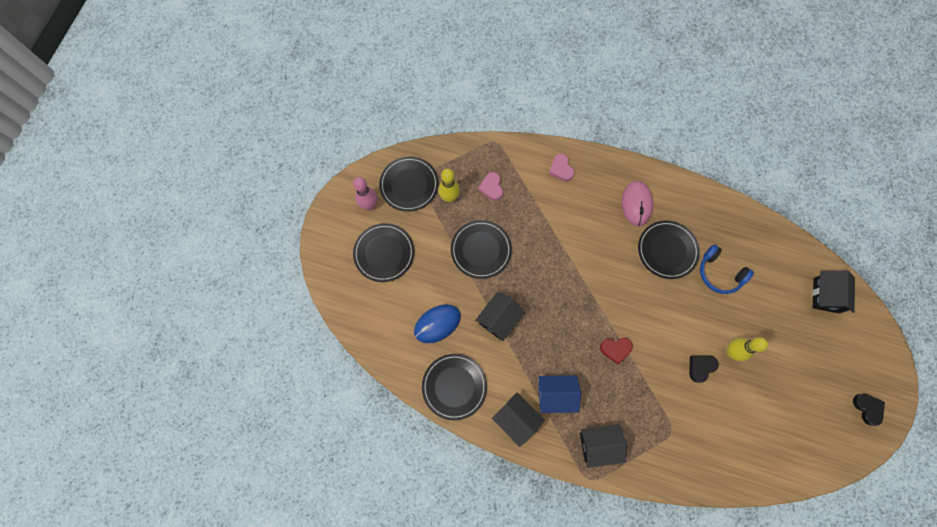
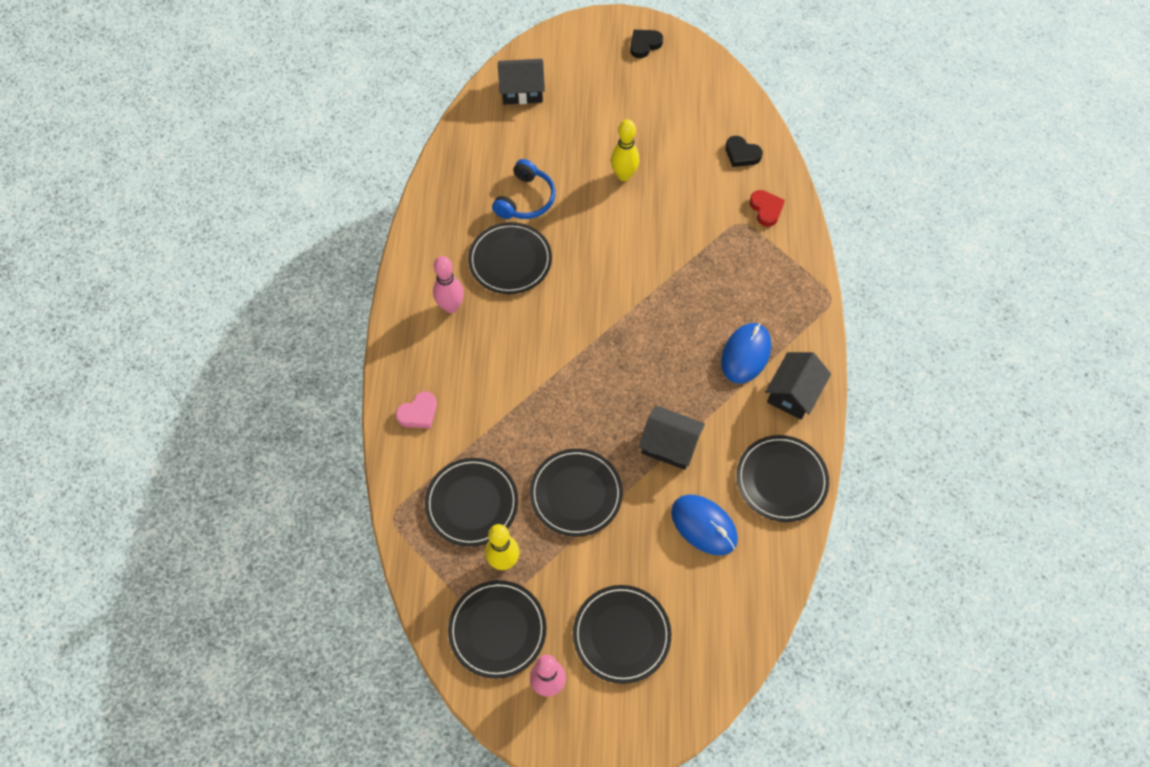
camera: 105 degrees left, 10 degrees down
(491, 187) = (472, 503): pink heart -> black plate
(555, 395) = (745, 354): blue house -> blue mouse
(599, 445) = (788, 295): black house -> none
(615, 349) = (663, 297): red heart -> red heart (766, 209)
(636, 204) = (451, 306): pink mouse -> pink bowling pin
(701, 367) = (654, 203): black heart -> black heart (741, 154)

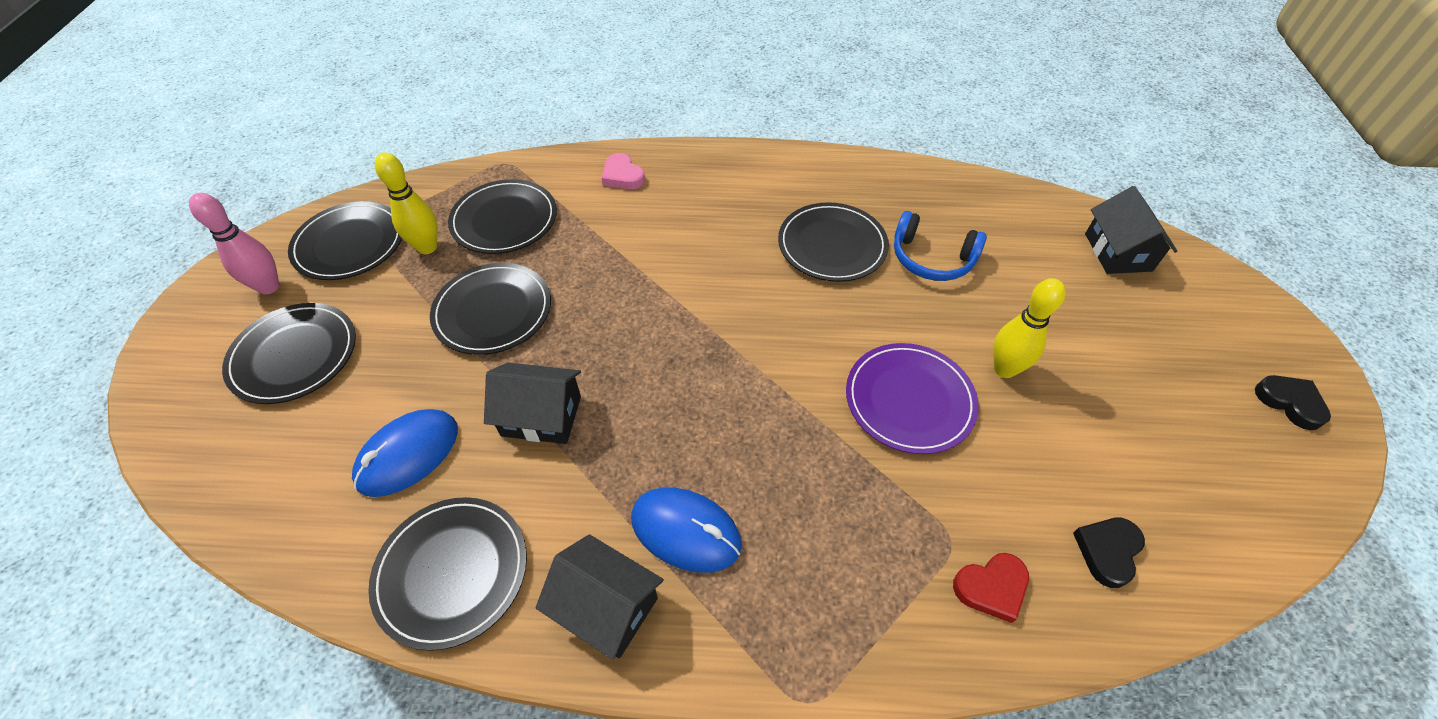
camera: 90 degrees right, 10 degrees down
(451, 306) = (760, 195): pink bowling pin -> none
(649, 230) = (909, 400): none -> purple plate
(669, 445) = (541, 416): black house -> black house turned 75 degrees clockwise

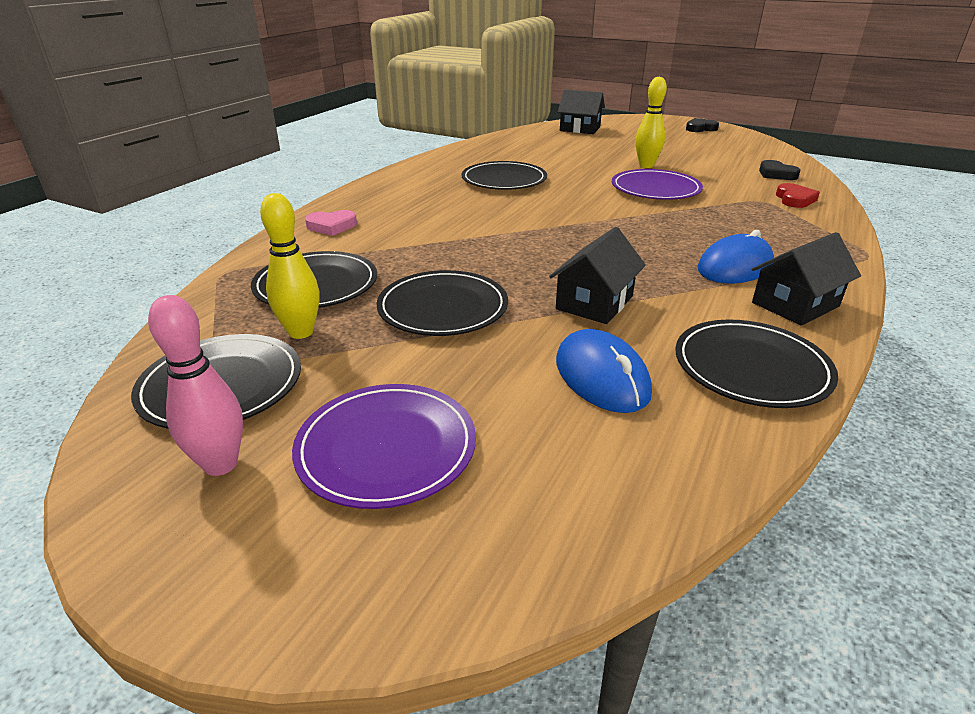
camera: 65 degrees left, 20 degrees down
(294, 355) = (386, 448): black plate -> purple plate
(931, 258) = (544, 161): blue headphones -> none

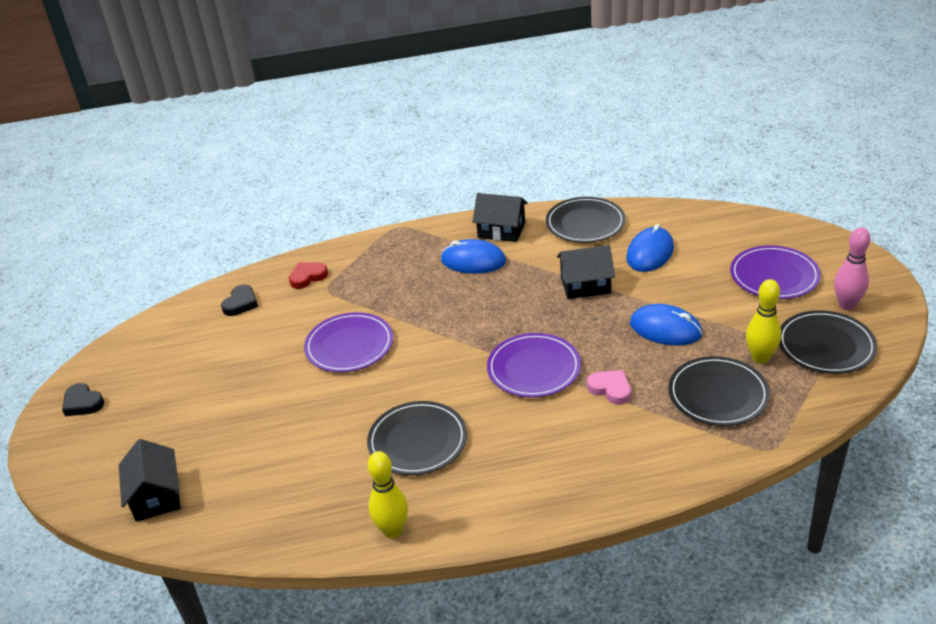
camera: 125 degrees left, 5 degrees up
(331, 226) = (642, 463): pink heart -> pink heart (610, 389)
(443, 307) = (665, 329): black plate -> blue mouse
(506, 232) = (533, 368): none -> purple plate
(646, 165) = (280, 378): yellow bowling pin -> yellow bowling pin (392, 530)

